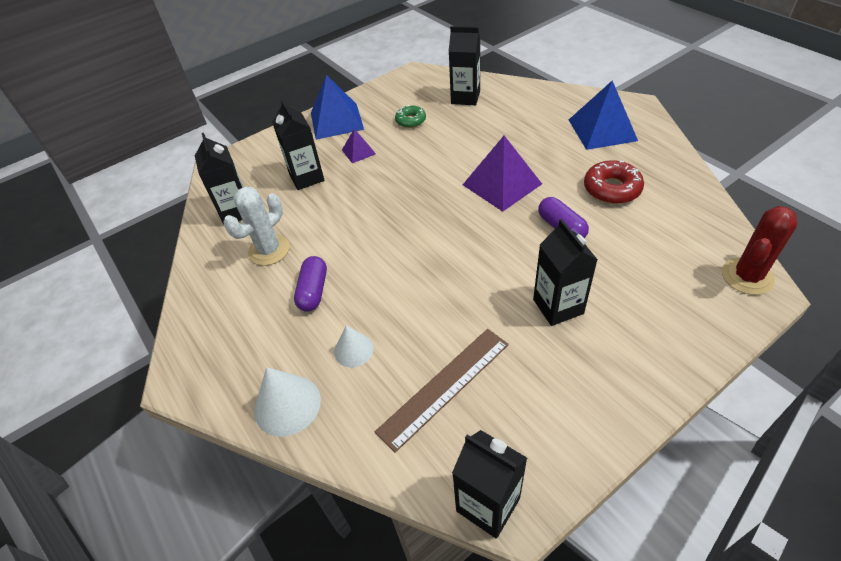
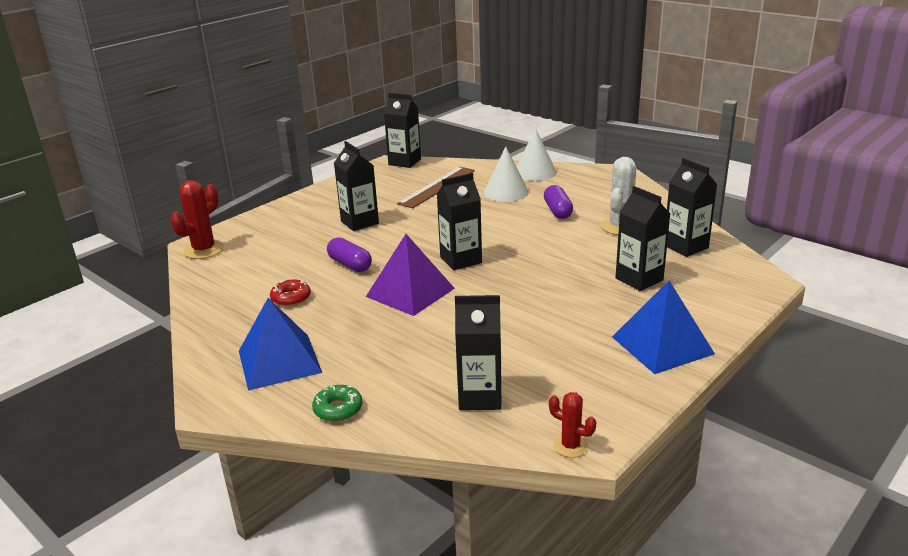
camera: 165 degrees right, 20 degrees down
(353, 350) = (506, 192): white cone -> white cone, size x1.58
(358, 152) = (597, 309): purple pyramid -> none
(410, 121) = (550, 353): green donut -> green donut (338, 409)
(425, 72) = (570, 446): none -> red cactus
(448, 220) = (461, 260): none -> black carton
(612, 189) = (291, 298): red donut -> red donut, size x0.65

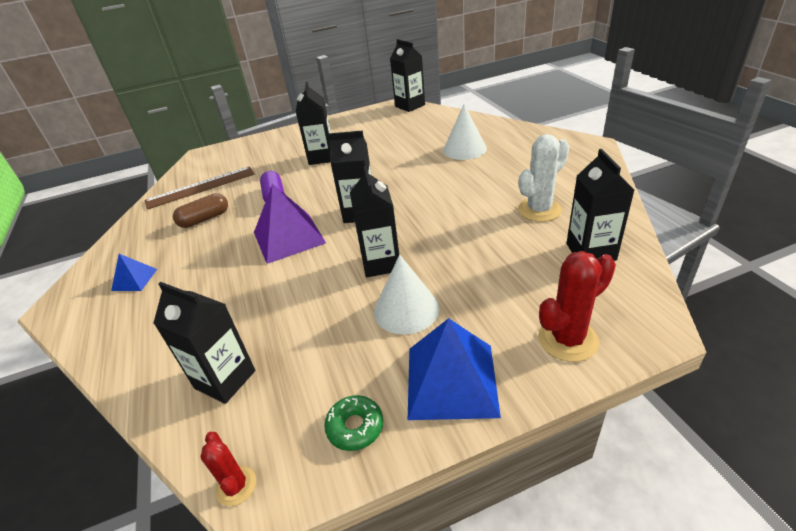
camera: 30 degrees right, 10 degrees up
(204, 250) = (200, 161): red cactus -> red cactus (567, 339)
(279, 361) = (134, 279): blue pyramid -> blue pyramid, size x0.51
(291, 298) = (204, 219): red donut -> brown capsule
(338, 409) = (117, 346): green donut -> green donut (355, 427)
(437, 187) = (412, 134): brown ruler -> brown ruler (201, 187)
(535, 172) = (509, 132): white cone -> white cone (406, 309)
(557, 211) = (493, 178): purple capsule -> none
(639, 279) = (503, 281): black carton -> black carton (381, 263)

